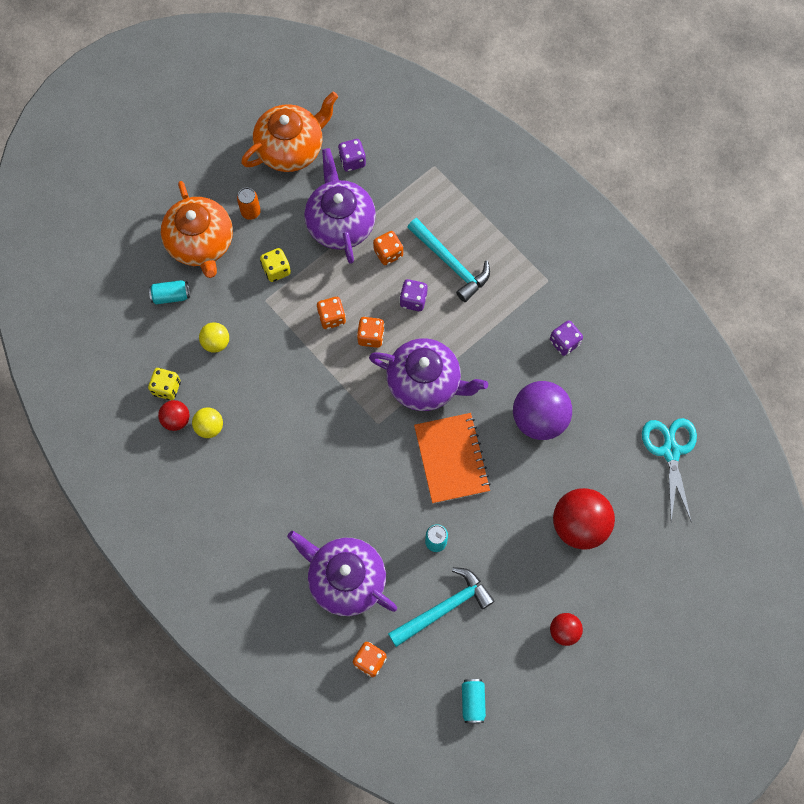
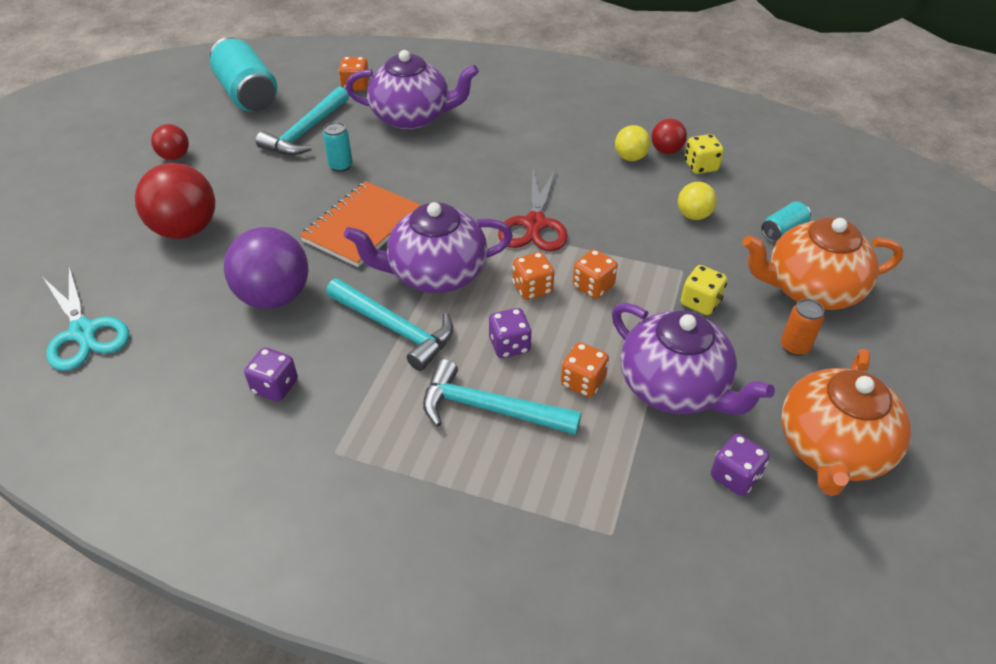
camera: 150 degrees right, 25 degrees down
(201, 243) = (810, 289): orange teapot -> orange teapot turned 45 degrees counterclockwise
(330, 394) = (535, 224): none -> red scissors
(451, 459) = (362, 226): orange notebook -> orange notebook turned 75 degrees clockwise
(473, 701) = (247, 94): turquoise can -> turquoise can, size x2.07
(474, 349) = (395, 329): none -> turquoise hammer

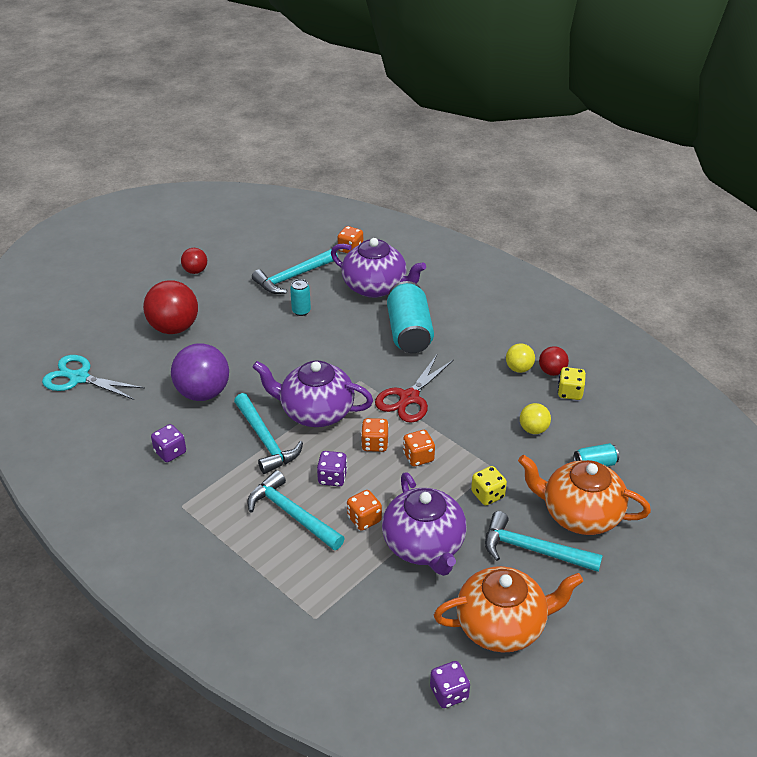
camera: 25 degrees right, 5 degrees down
(83, 332) = (79, 378): turquoise scissors -> turquoise scissors turned 120 degrees clockwise
(247, 94) = (270, 235): turquoise can -> turquoise can (409, 332)
(362, 226) = (288, 361): orange notebook -> none
(734, 476) = (421, 616): purple dice -> purple dice (449, 693)
(794, 346) = (533, 549): orange can -> turquoise hammer
(831, 449) = (502, 625): orange teapot -> orange teapot turned 150 degrees counterclockwise

